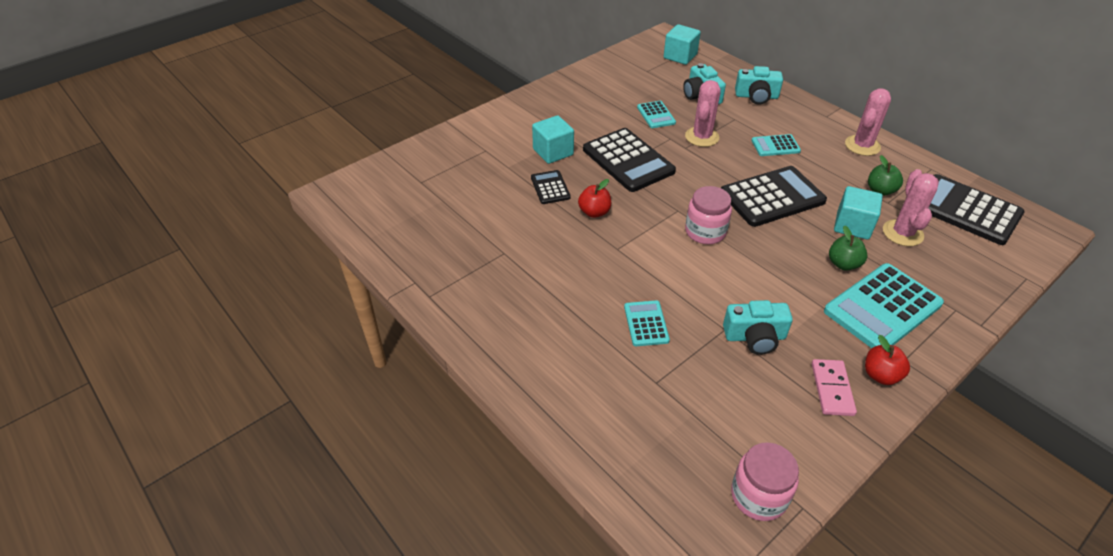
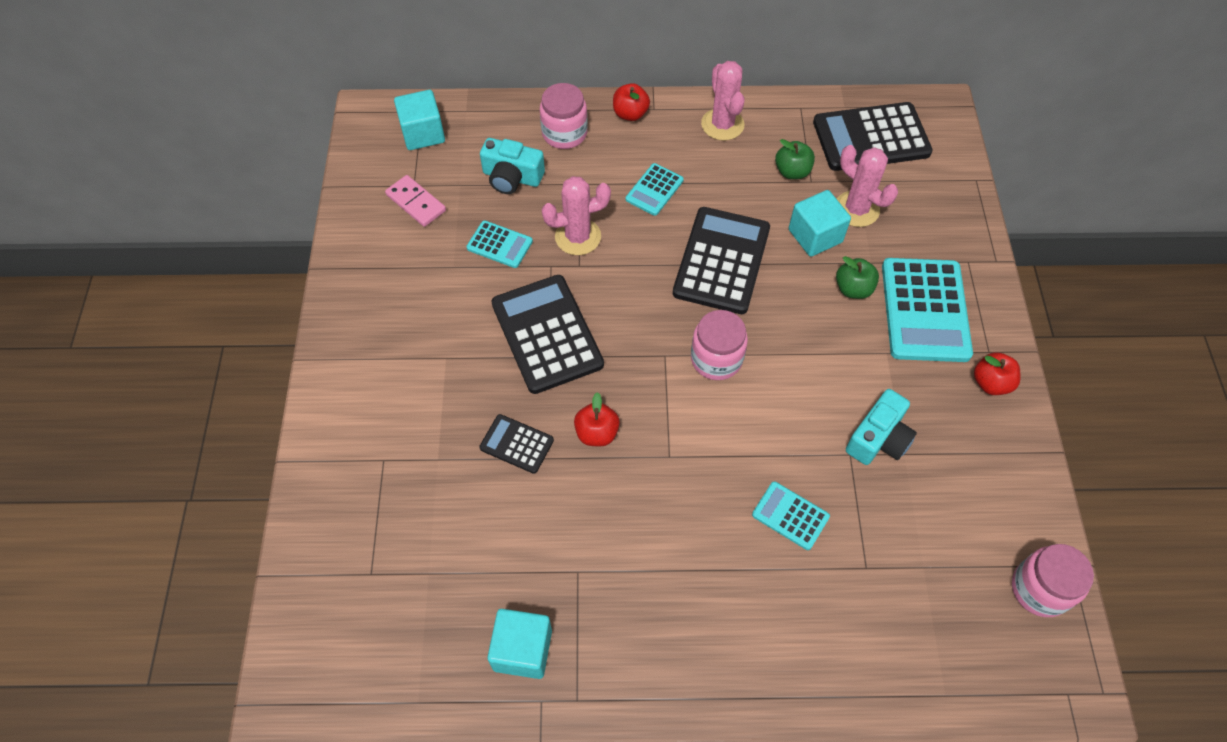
camera: 50 degrees left, 15 degrees up
(553, 152) = (459, 393): turquoise cube -> turquoise cube (522, 650)
(628, 160) = (547, 334): black calculator -> black calculator turned 120 degrees counterclockwise
(702, 137) = (578, 237): pink cactus -> pink cactus turned 75 degrees counterclockwise
(756, 96) = (564, 133): turquoise camera -> pink jar
(808, 110) = (630, 114): none -> red apple
(832, 389) = (978, 433): pink domino -> pink domino (416, 203)

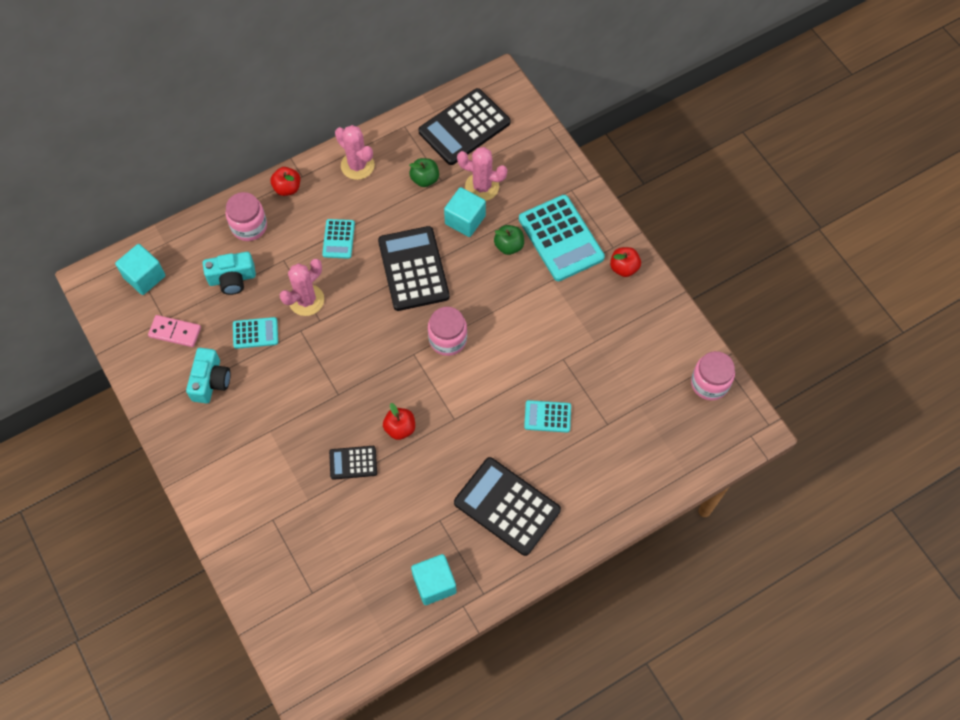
camera: 30 degrees left, 5 degrees up
(547, 334) = (327, 379): black calculator -> black calculator (507, 506)
(878, 438) = (575, 339): turquoise camera -> turquoise camera (210, 381)

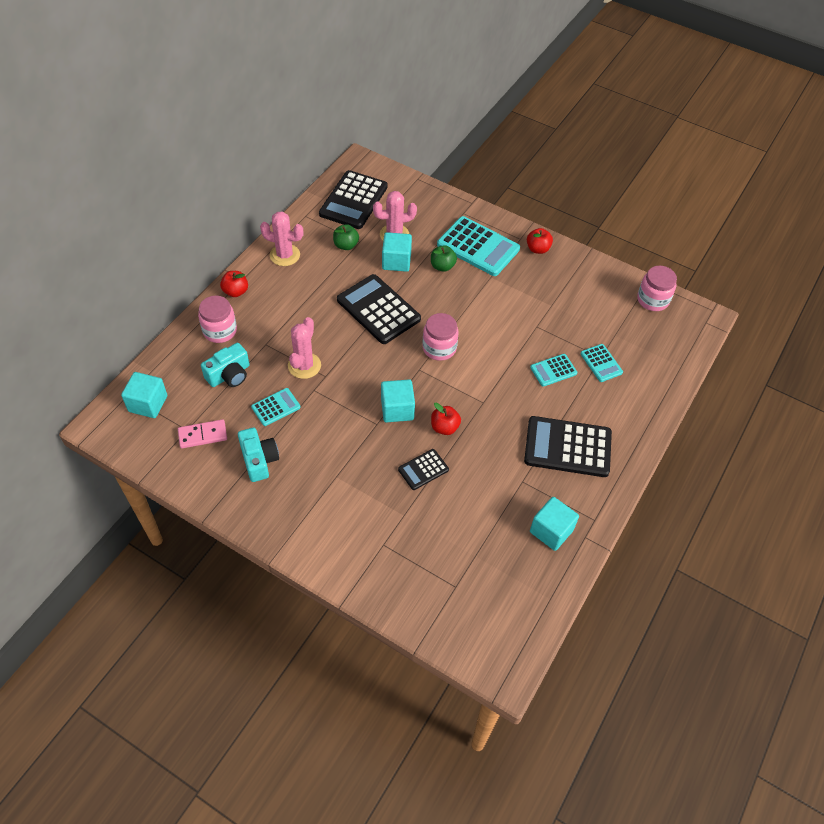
camera: 30 degrees left, 10 degrees down
(338, 239) = (303, 312): turquoise calculator -> turquoise calculator (601, 363)
(366, 388) = (397, 409): none -> turquoise cube

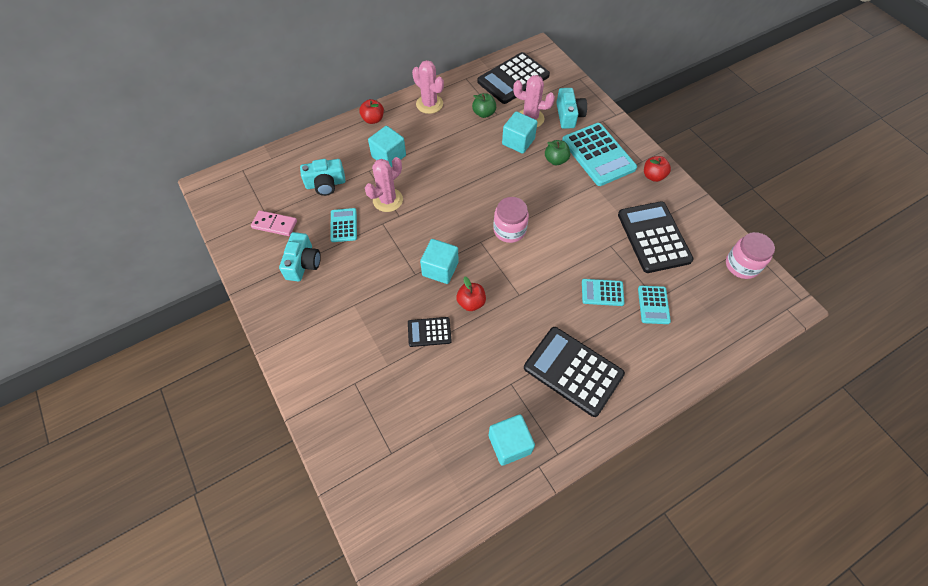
camera: 30 degrees right, 5 degrees up
(148, 403) = (252, 182): turquoise cube -> turquoise cube (388, 156)
(220, 331) = (341, 146): pink jar -> none
(276, 407) = (343, 225): turquoise calculator -> turquoise calculator turned 90 degrees counterclockwise
(378, 309) = (477, 177): black calculator -> black calculator (653, 237)
(429, 219) = (569, 115): none -> turquoise camera

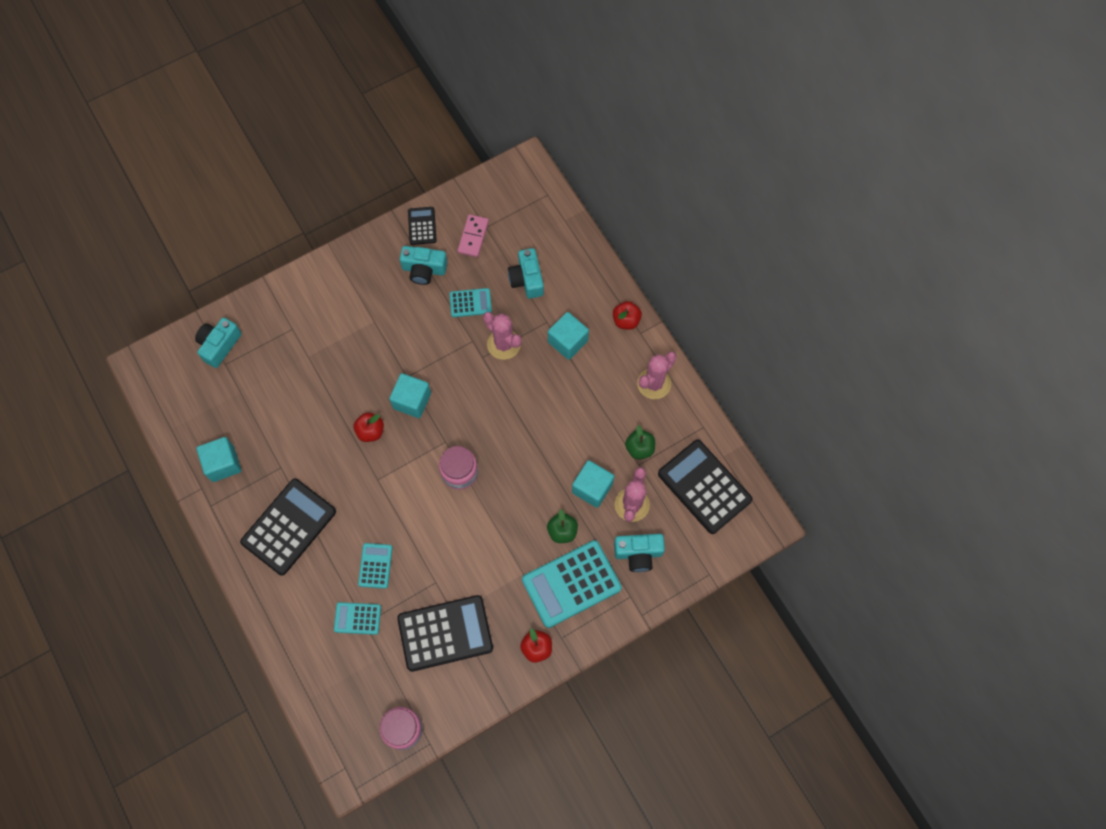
camera: 90 degrees right, 10 degrees up
(367, 462) = (219, 345): none -> turquoise camera
(429, 332) = (340, 392): black calculator -> black calculator (422, 226)

